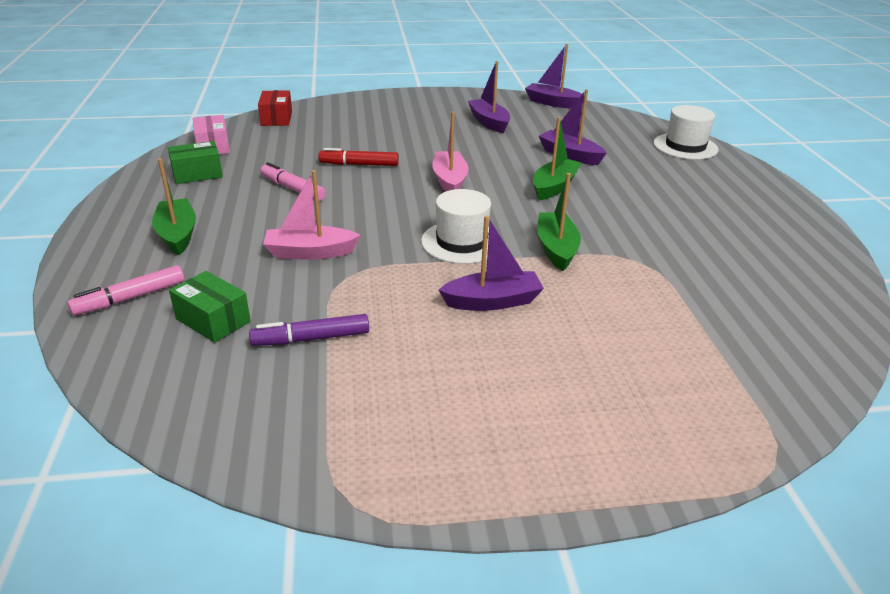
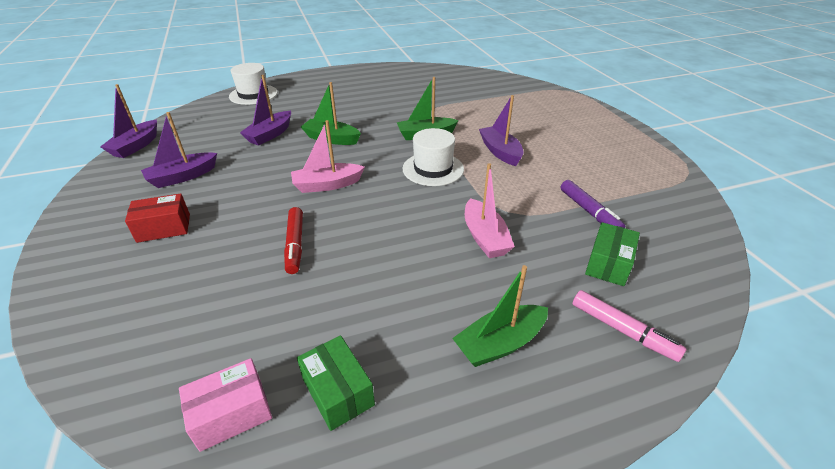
camera: 100 degrees left, 5 degrees up
(276, 118) = (116, 367): red box -> red box (164, 228)
(293, 189) = (364, 281): pink marker -> none

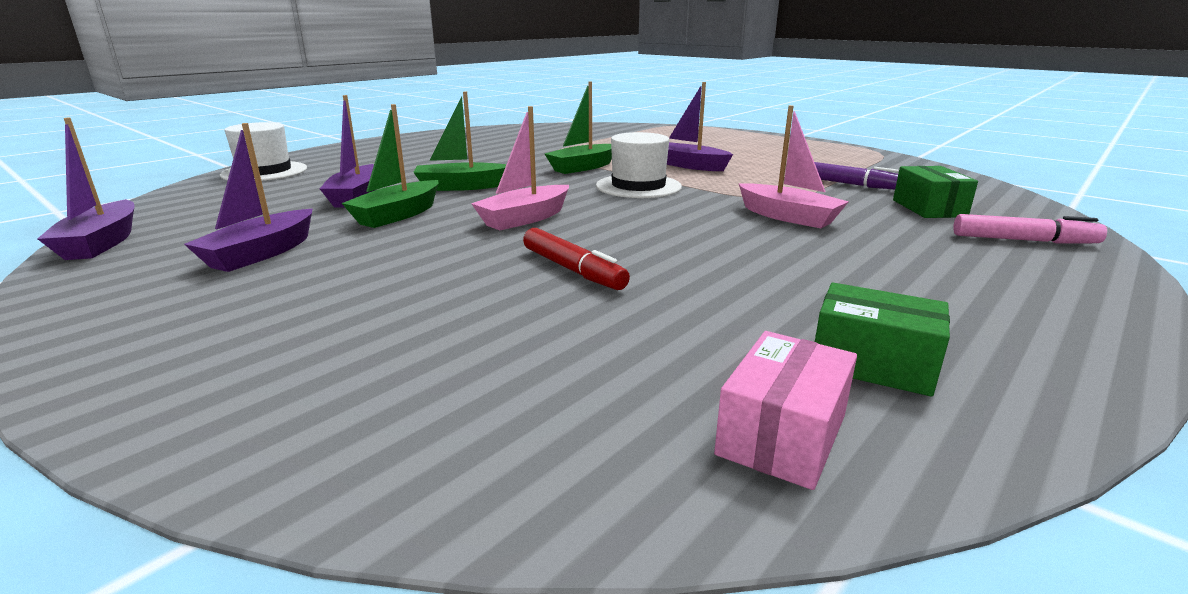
camera: 30 degrees left, 15 degrees down
(164, 228) = (313, 304): red box -> none
(500, 343) = (950, 276): green boat -> green boat (398, 215)

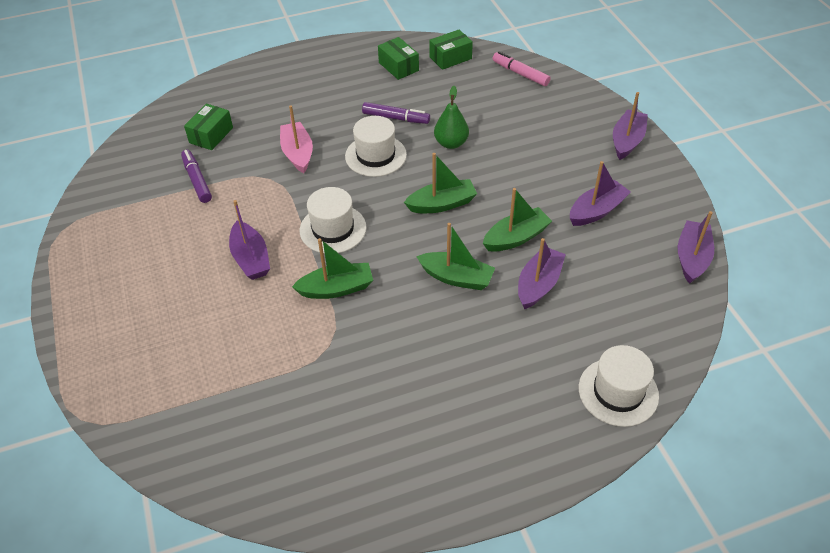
camera: 150 degrees left, 25 degrees up
(139, 359) = (627, 141): none -> purple boat
(524, 218) = (442, 204): pink boat -> green boat
(573, 270) = (451, 143): red marker -> green pear
(679, 235) = (375, 155): none -> white hat
(717, 277) = (396, 118): none -> purple marker
(781, 435) = (450, 58): pink box -> green box
(1023, 240) = (229, 96): pink marker -> pink marker (520, 73)

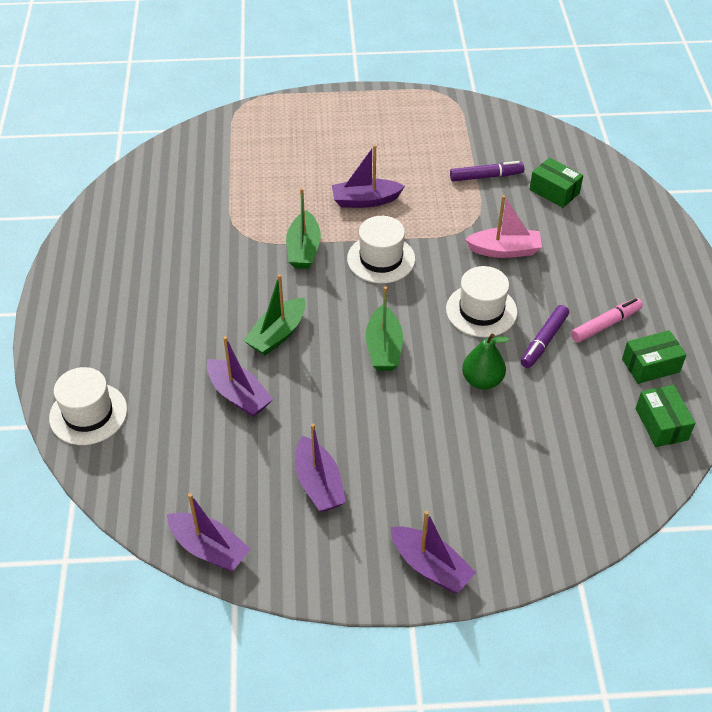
camera: 105 degrees right, 0 degrees up
(516, 237) = (309, 396): green boat -> none
(520, 73) = (609, 493): pink marker -> pink marker (605, 324)

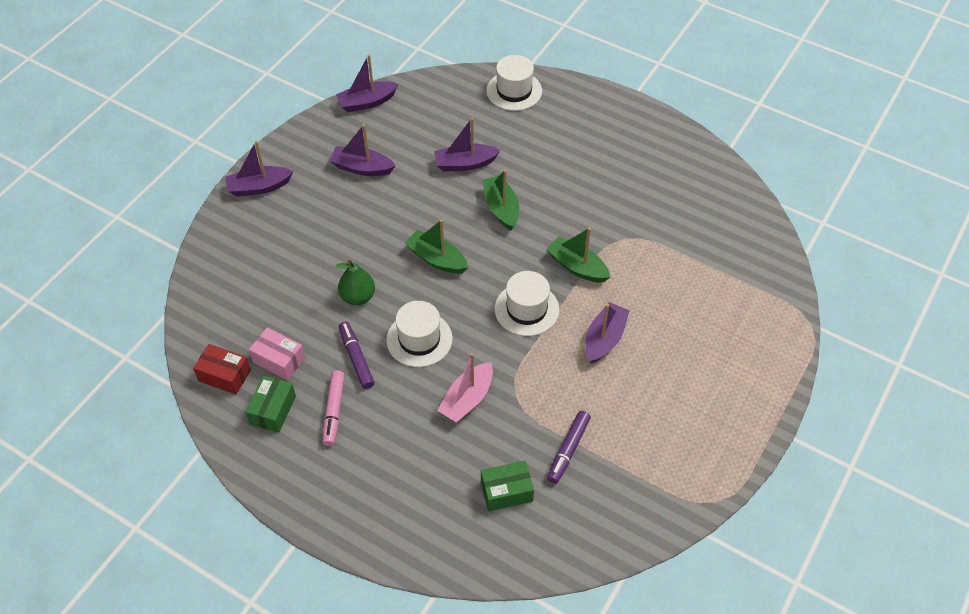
camera: 125 degrees right, 5 degrees up
(604, 394) = (279, 360): none -> pink box
(661, 424) = (224, 375): green box -> red box

